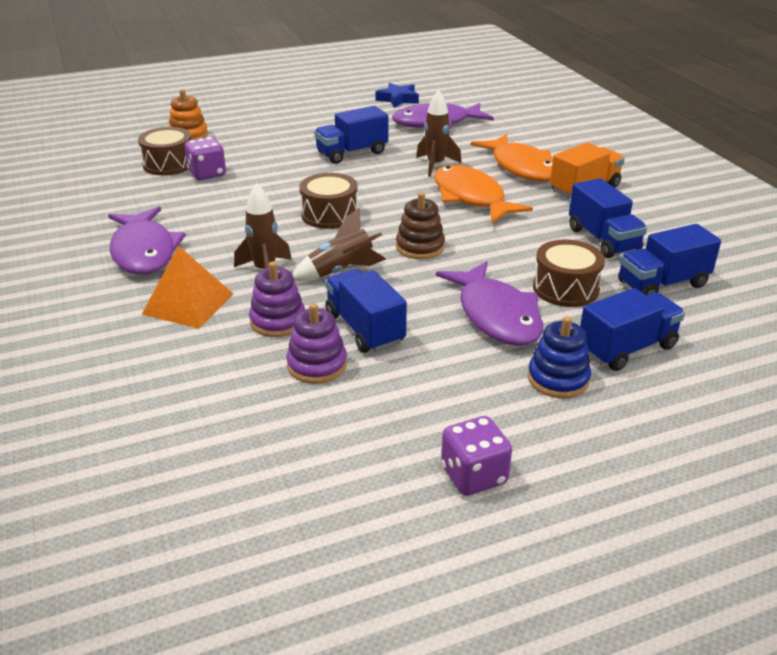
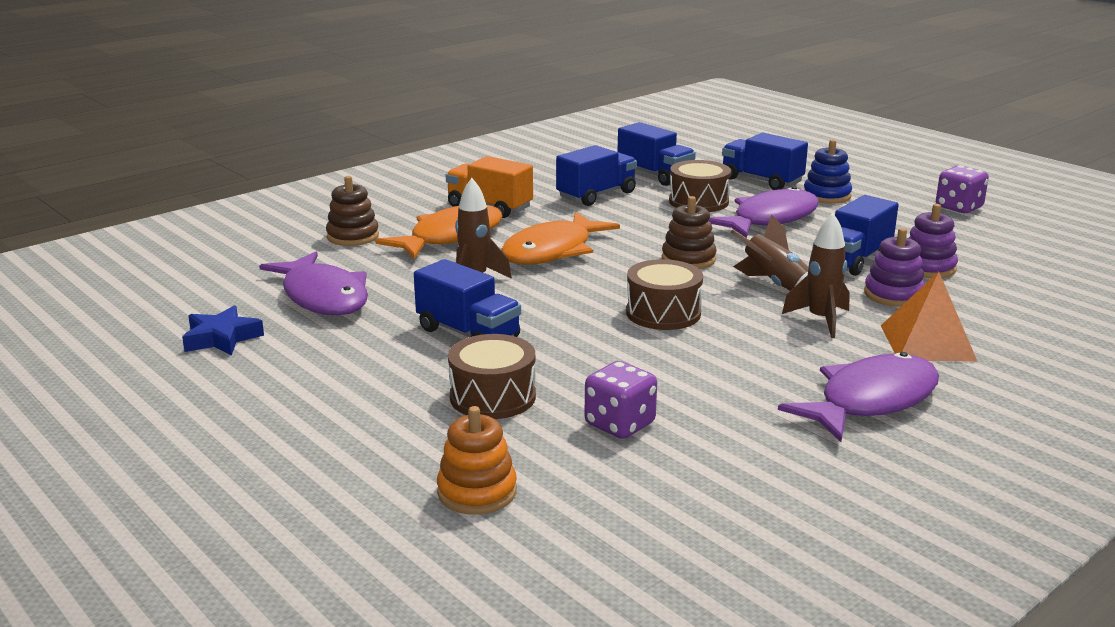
camera: 110 degrees left, 10 degrees down
(169, 164) = (611, 471): brown drum -> brown drum (493, 397)
(538, 138) = (353, 236): none -> brown stacking toy

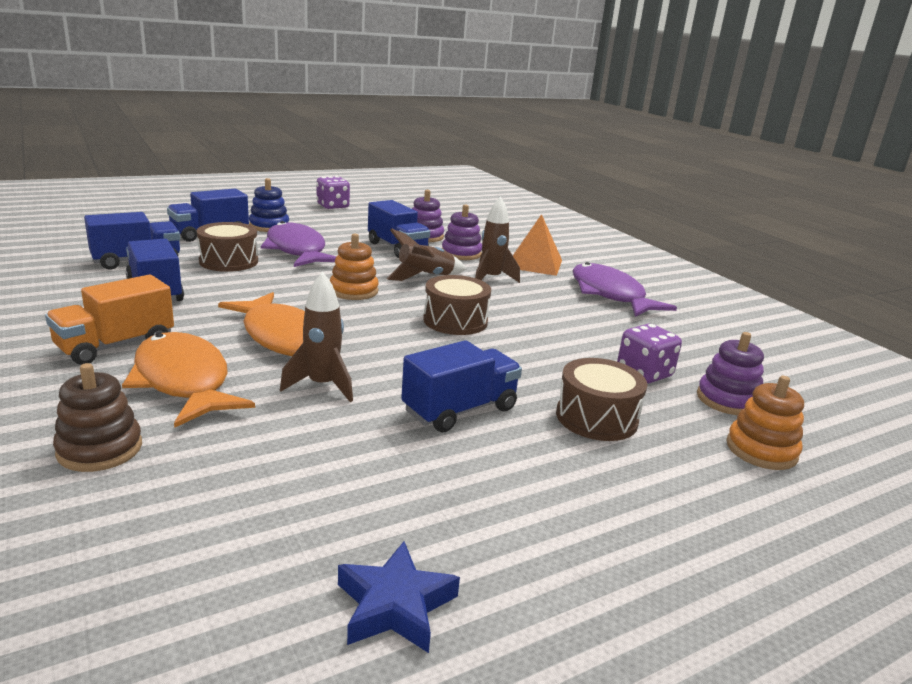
camera: 80 degrees left, 0 degrees up
(323, 297) = (302, 495): purple fish -> none
(588, 479) = (727, 400): none -> purple stacking toy
(688, 259) = (353, 291): brown stacking toy -> orange stacking toy

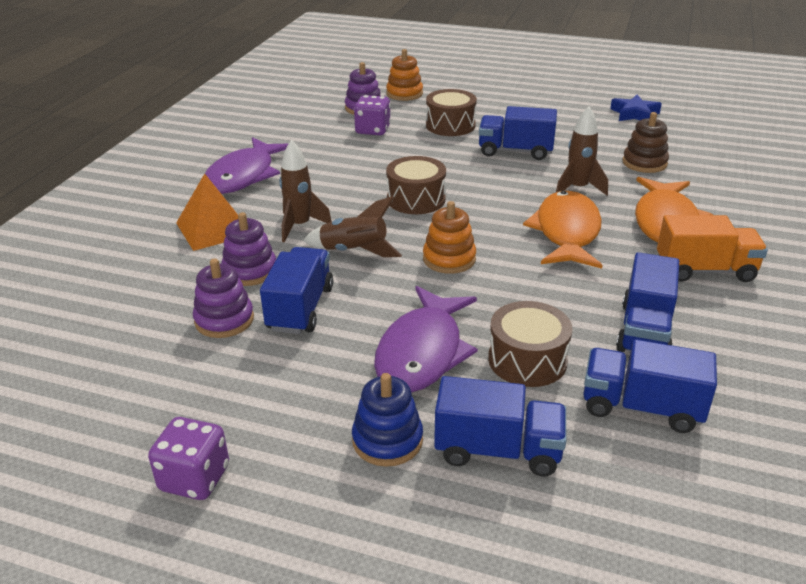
camera: 130 degrees left, 10 degrees up
(100, 449) = (732, 198): brown stacking toy -> brown stacking toy (644, 163)

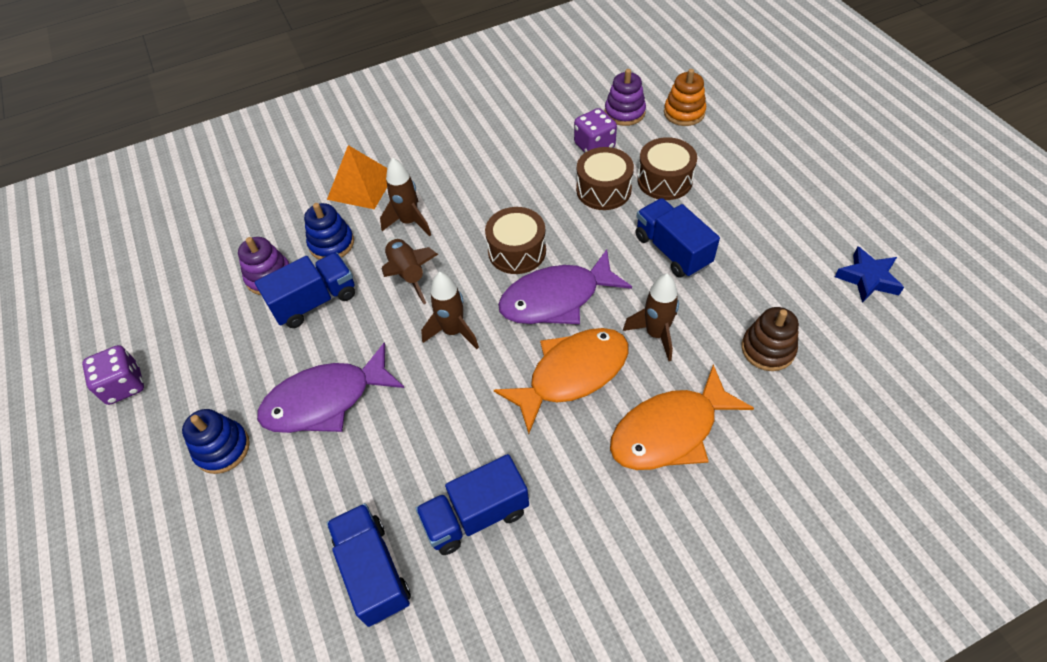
camera: 50 degrees right, 20 degrees up
(244, 176) = (442, 142): purple fish -> purple fish (556, 298)
(250, 271) = (331, 244): purple stacking toy -> blue stacking toy
(449, 259) = (453, 331): orange stacking toy -> brown rocket
(498, 450) = (258, 514): blue truck -> none
(527, 360) = (369, 465): brown drum -> brown drum (603, 190)
(705, 270) = (615, 507): orange truck -> none

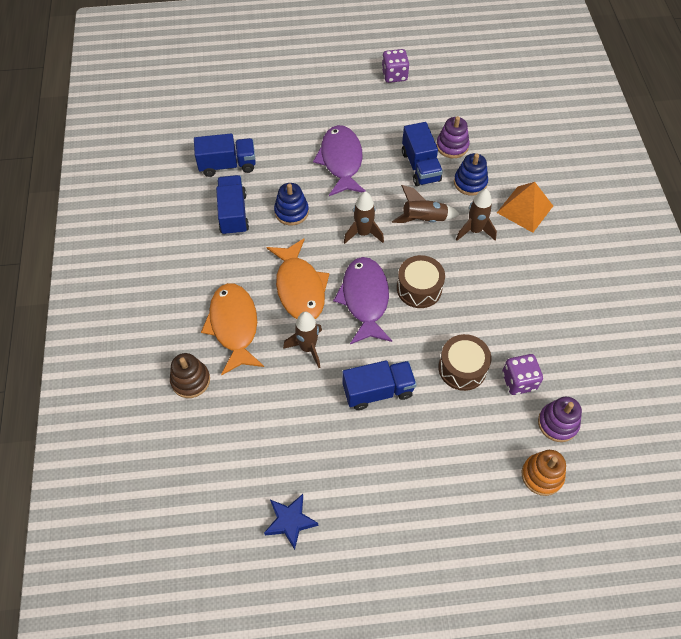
camera: 105 degrees right, 5 degrees up
(222, 448) = (331, 113): blue stacking toy -> blue stacking toy (291, 212)
(664, 180) = (457, 419): brown drum -> none
(767, 349) = (263, 413): brown stacking toy -> brown stacking toy (190, 380)

